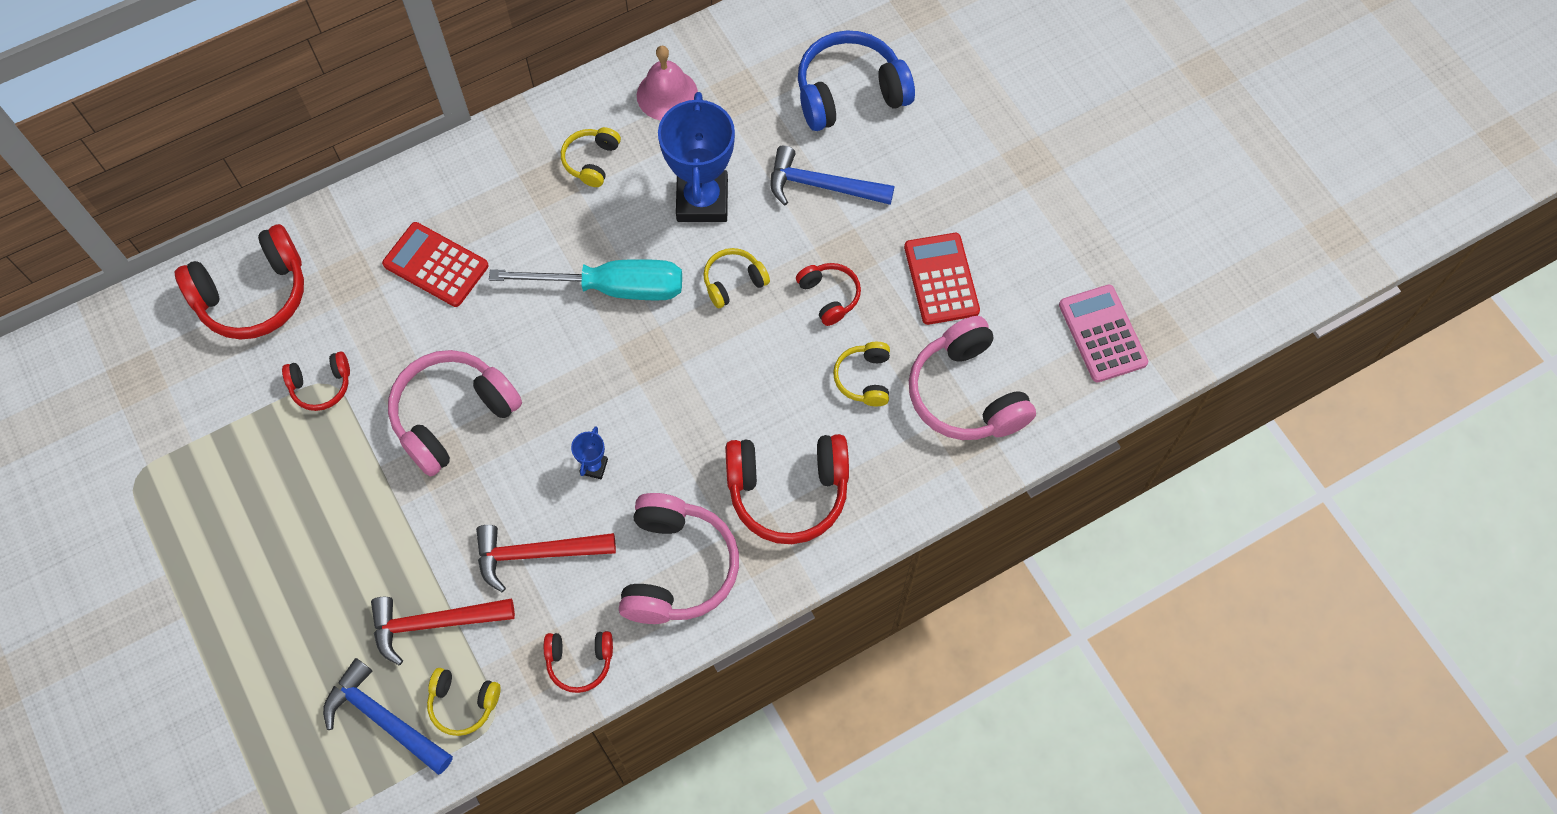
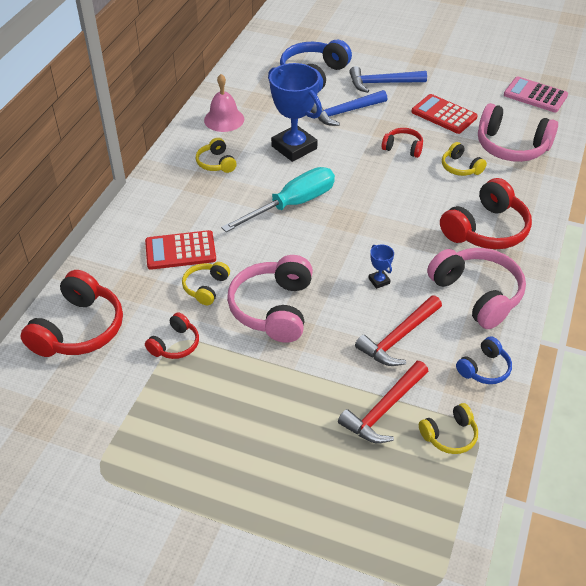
camera: 40 degrees left, 20 degrees down
(384, 719) = (415, 478): blue hammer -> blue hammer (382, 83)
(580, 661) = (484, 368): red headphones -> blue headphones
(733, 282) = (351, 168): yellow headphones -> yellow headphones (206, 287)

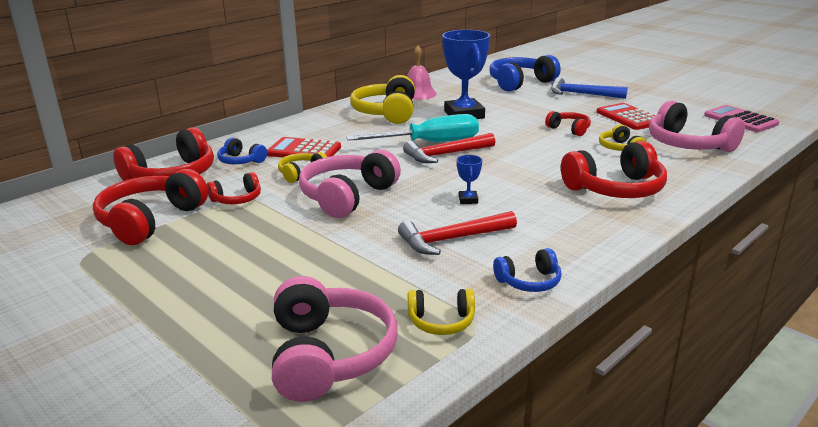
camera: 25 degrees right, 20 degrees down
(118, 401) = (150, 220): none -> red headphones
(130, 285) = (241, 161): none -> blue headphones
(216, 163) = (387, 113): yellow headphones -> yellow headphones, size x1.89
(345, 112) = (530, 104): blue hammer -> none
(384, 410) = (386, 284): red hammer -> red hammer (445, 154)
(477, 294) = (567, 228): pink headphones -> pink headphones (328, 355)

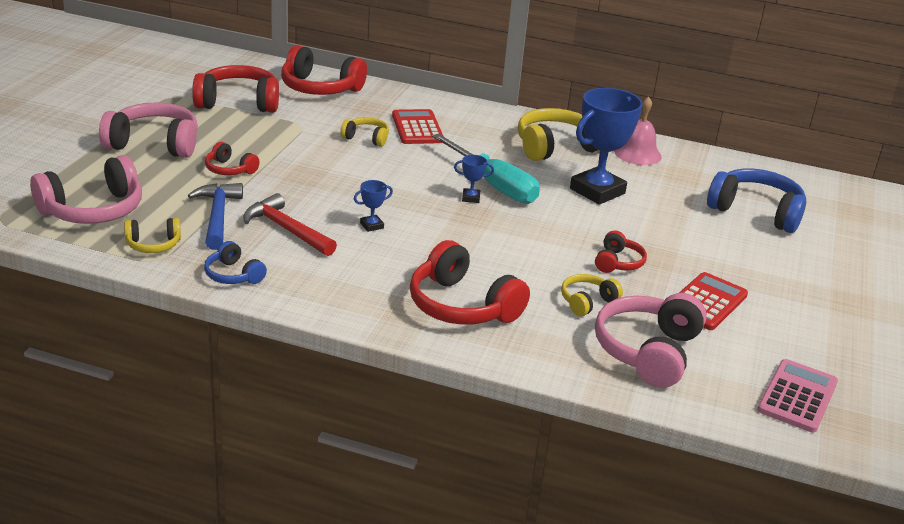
camera: 60 degrees right, 5 degrees up
(237, 199) = (296, 124): red headphones -> red headphones (230, 169)
(241, 161) = (371, 107): blue headphones -> none
(347, 196) = (335, 168): pink headphones -> pink headphones (154, 144)
(441, 322) = (153, 244): yellow headphones -> yellow headphones turned 75 degrees counterclockwise
(445, 154) = (471, 198): red hammer -> blue trophy
(581, 94) = (762, 260): blue hammer -> blue hammer (217, 216)

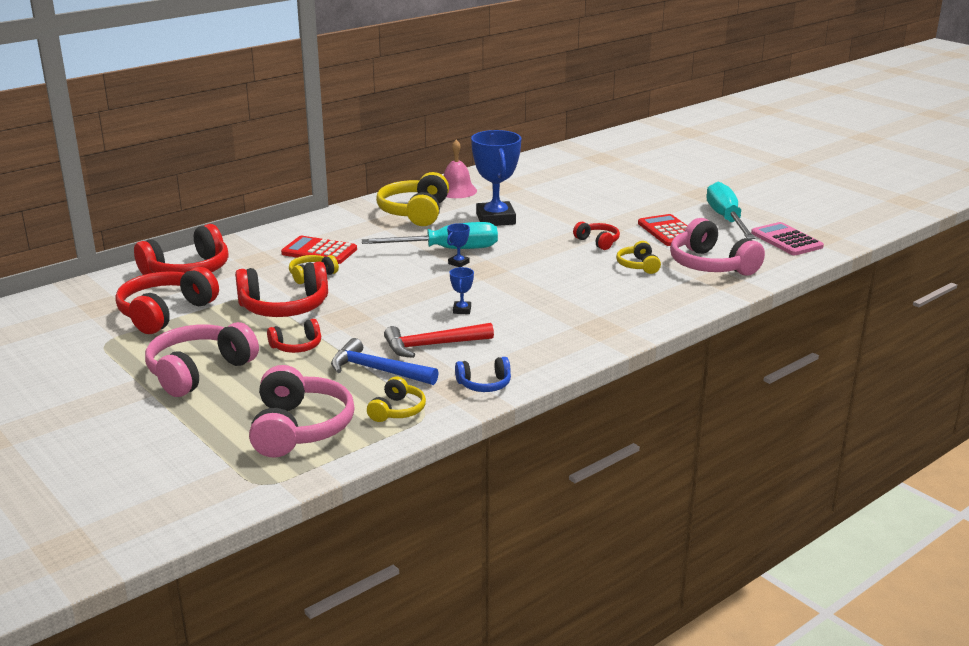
camera: 55 degrees left, 5 degrees down
(462, 306) = (608, 307): red headphones -> red headphones (284, 307)
(756, 212) = (574, 183): blue headphones -> none
(799, 336) = (726, 219): none -> turquoise screwdriver

